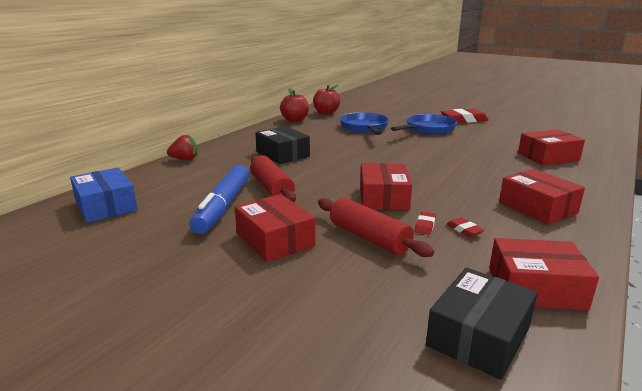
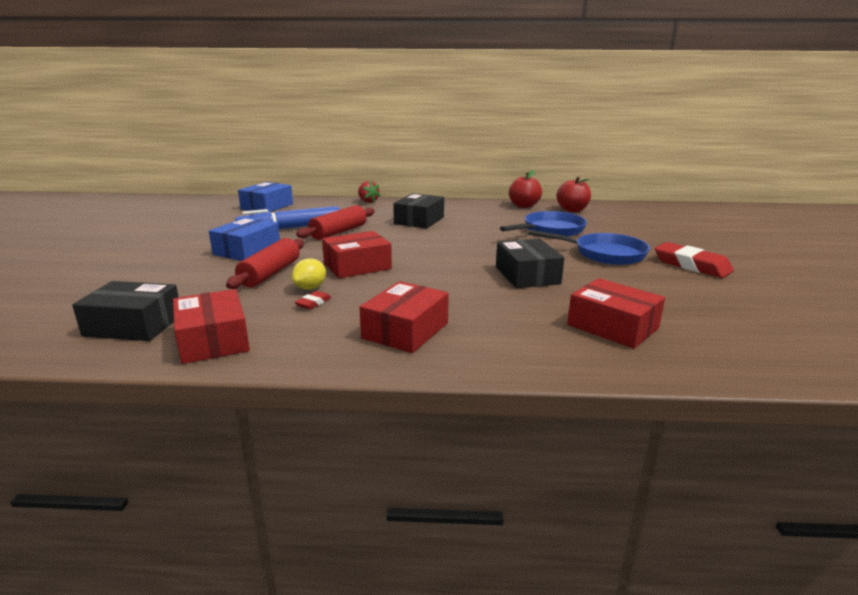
camera: 60 degrees right, 0 degrees up
(275, 240) = (247, 250): red box -> blue box
(425, 225) = (310, 288): red eraser -> yellow lemon
(451, 154) = (527, 275): none -> black box

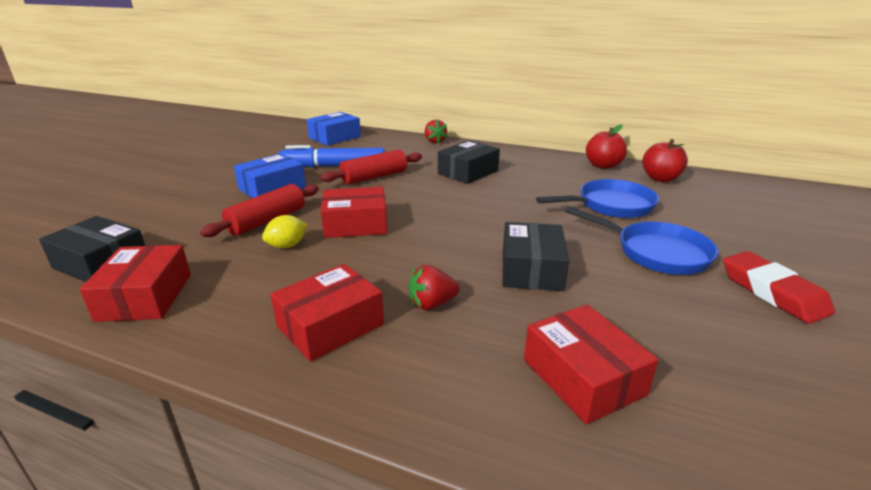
camera: 20 degrees right, 5 degrees up
(313, 303) = (273, 266): red eraser -> none
(472, 306) = (432, 304): none -> red strawberry

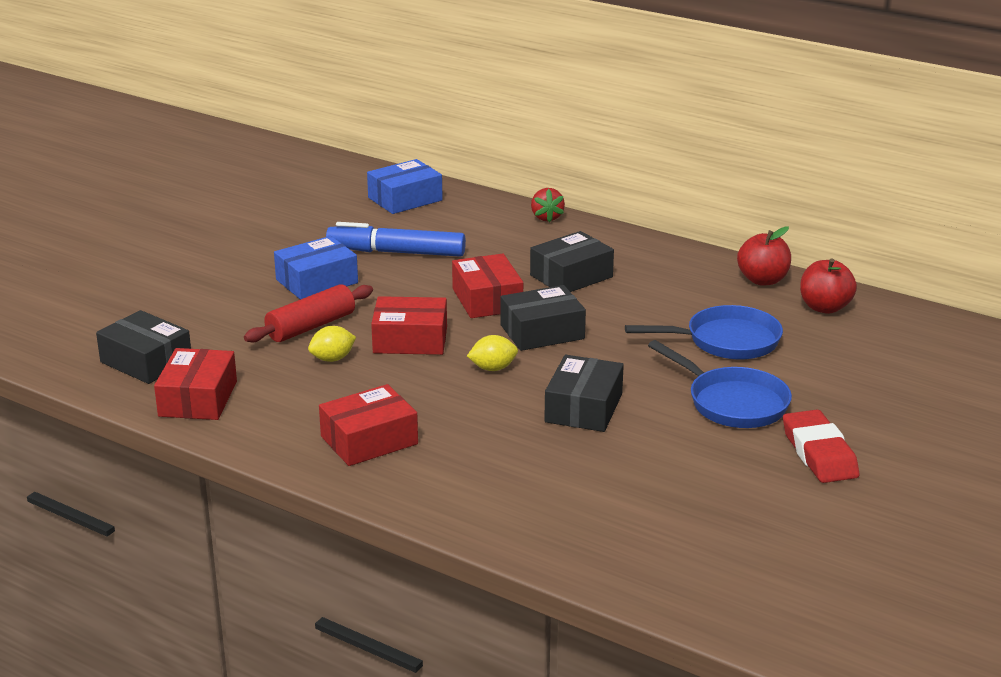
camera: 10 degrees right, 0 degrees up
(374, 177) = (446, 274): red rolling pin -> none
(432, 304) = (468, 431): red strawberry -> none
(434, 241) = (493, 368): none -> yellow lemon
(464, 210) = (542, 332): none -> black box
(583, 377) = (576, 500): red box -> red box (487, 299)

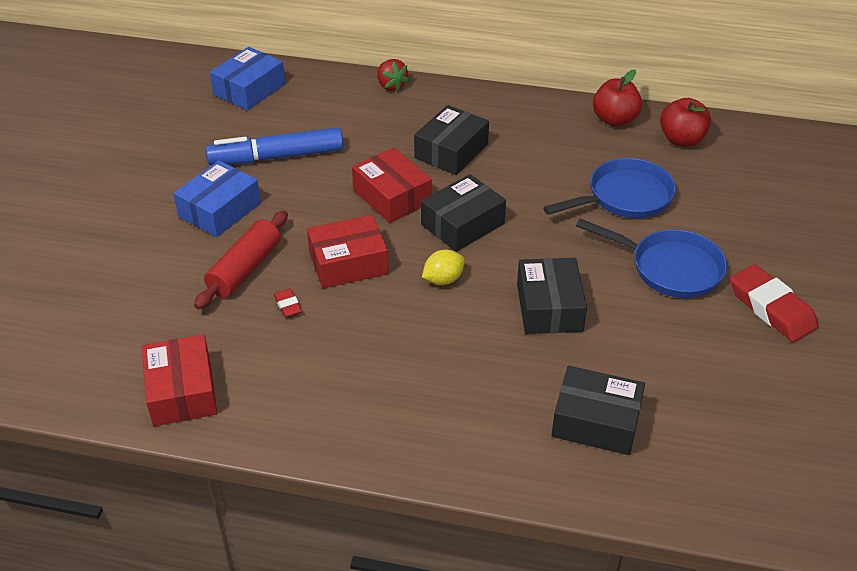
camera: 20 degrees left, 15 degrees up
(146, 361) = (102, 355): black box -> black box (596, 422)
(332, 359) = (288, 305): yellow lemon -> red eraser
(369, 440) = (378, 400): red box -> none

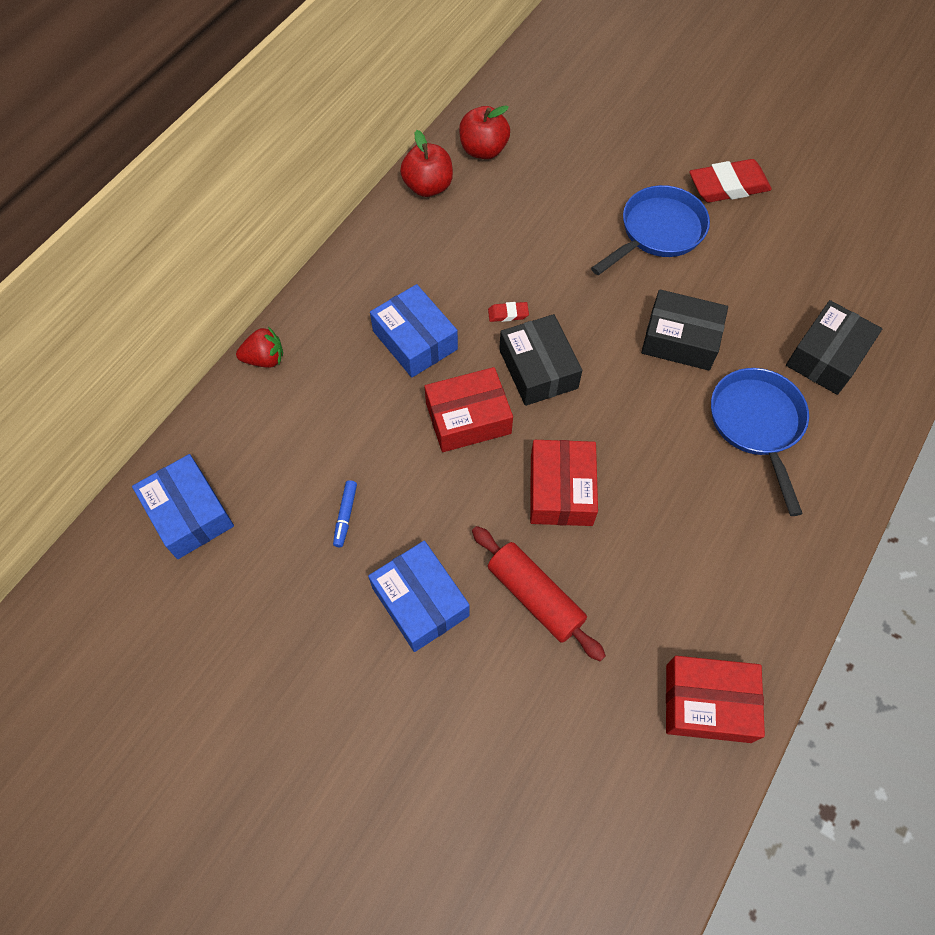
camera: 70 degrees left, 20 degrees up
(276, 157) = (345, 515): blue marker -> blue marker, size x0.41
(288, 305) = (607, 566): red eraser -> red eraser (508, 314)
(443, 279) = (615, 412): yellow lemon -> none
(451, 151) = (415, 340): black box -> blue box
(624, 197) = (549, 225): blue pan -> blue pan (757, 424)

